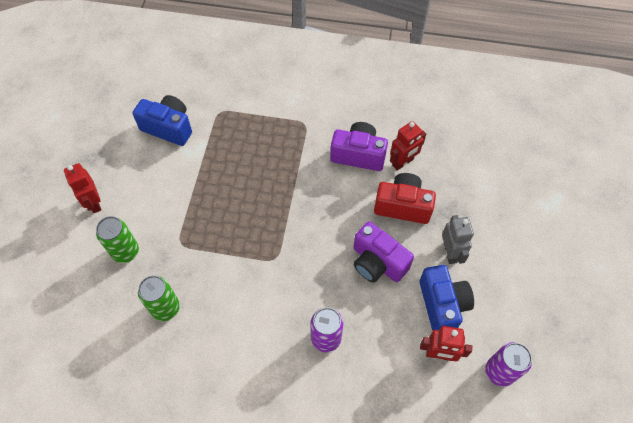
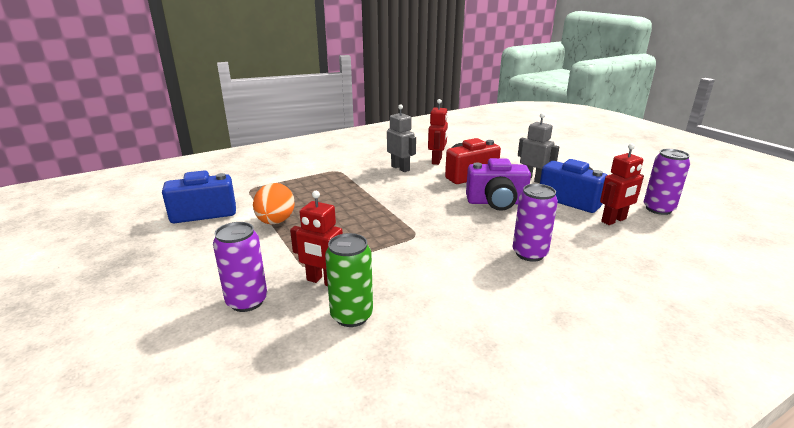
camera: 40 degrees left, 35 degrees down
(93, 203) = (159, 287): red robot -> red robot (323, 281)
(125, 252) = (247, 301): green can -> purple can
(202, 173) = (275, 222): none -> orange egg
(358, 154) = (400, 168): purple camera -> grey robot

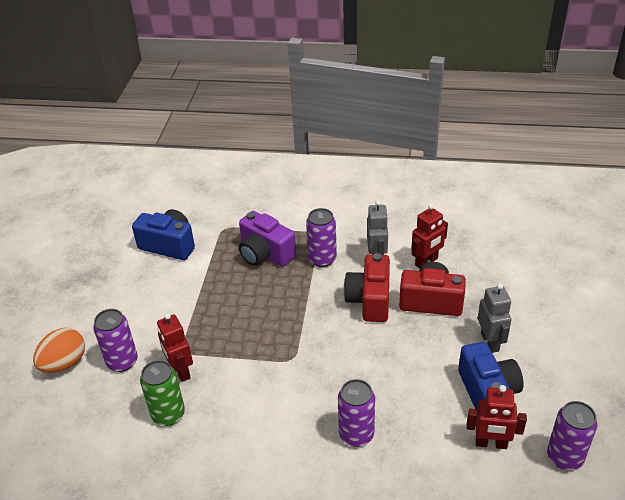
camera: 40 degrees right, 15 degrees up
(275, 222) = (207, 284): orange egg -> orange egg (64, 363)
(360, 180) = (322, 259): none -> purple can
(427, 187) = (369, 300): none -> red camera
(496, 202) = (408, 356): purple camera -> purple camera (265, 254)

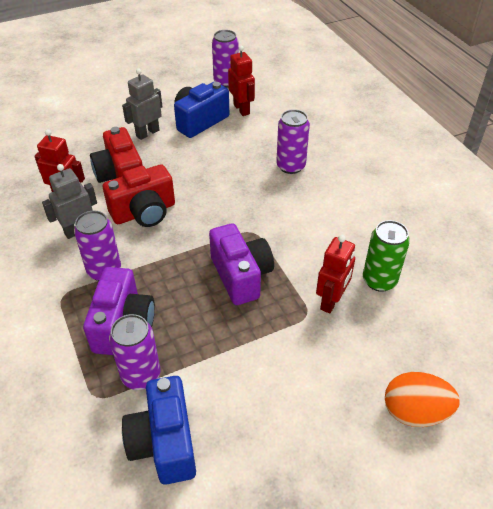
camera: 125 degrees left, 5 degrees up
(122, 362) = (364, 357): purple can -> purple can (141, 375)
(252, 330) = (241, 276): none -> purple camera

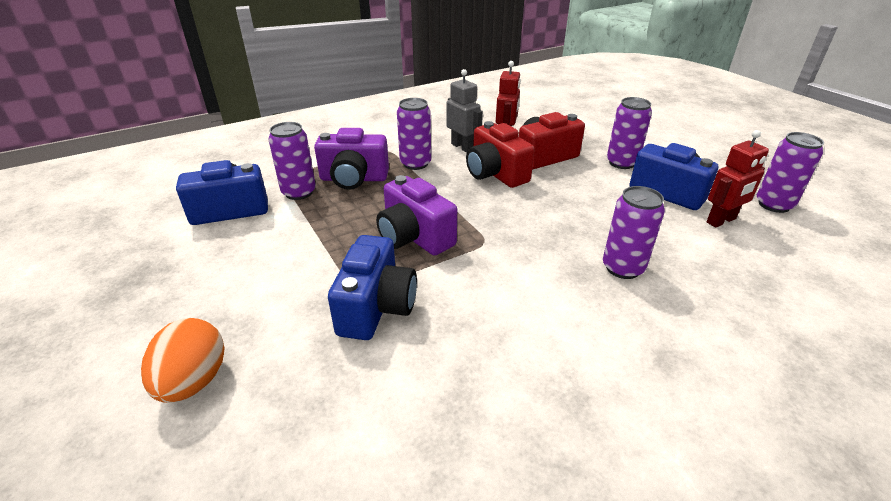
camera: 85 degrees right, 10 degrees down
(147, 133) = (621, 163): grey robot -> purple can
(241, 276) = (414, 237): purple camera -> purple camera turned 75 degrees clockwise
(331, 301) = (376, 307): red robot -> blue camera
(379, 280) = (413, 356): green can -> none

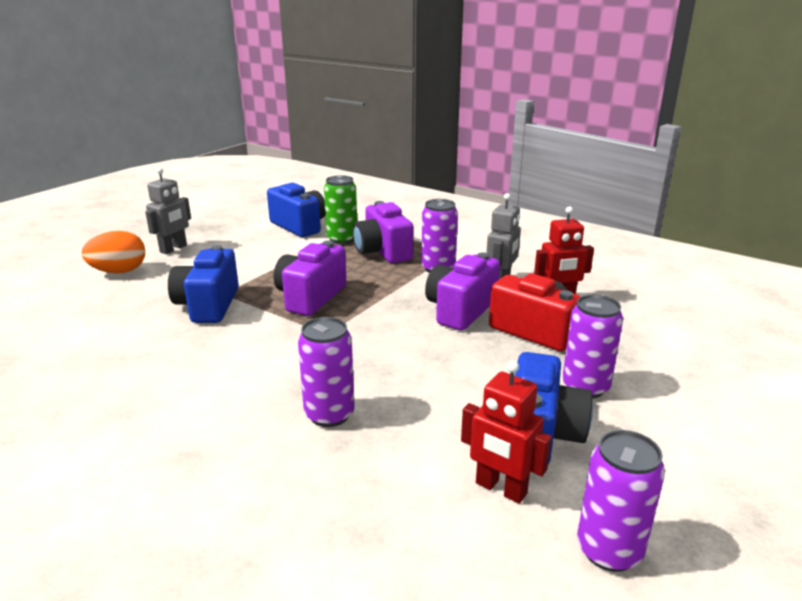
camera: 65 degrees right, 10 degrees down
(175, 317) = (174, 249): none -> grey robot
(299, 192) = (342, 239): purple can -> green can
(376, 307) = (208, 305): blue camera -> blue camera turned 105 degrees clockwise
(495, 174) = (460, 310): red camera -> purple camera

